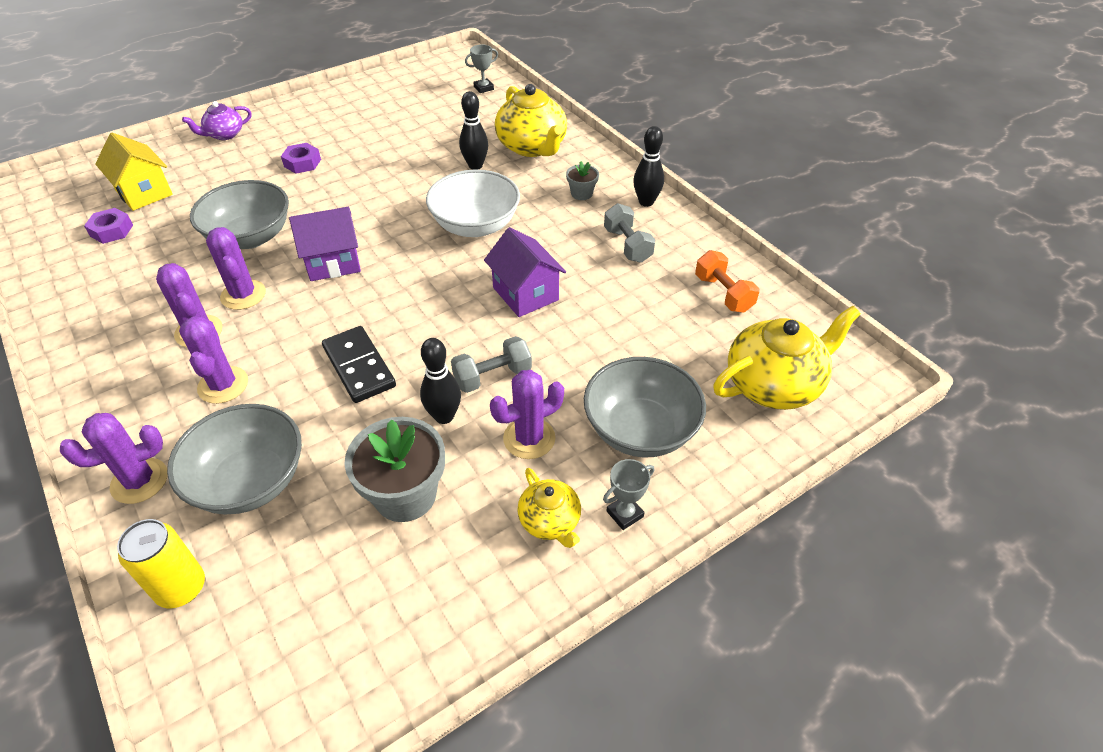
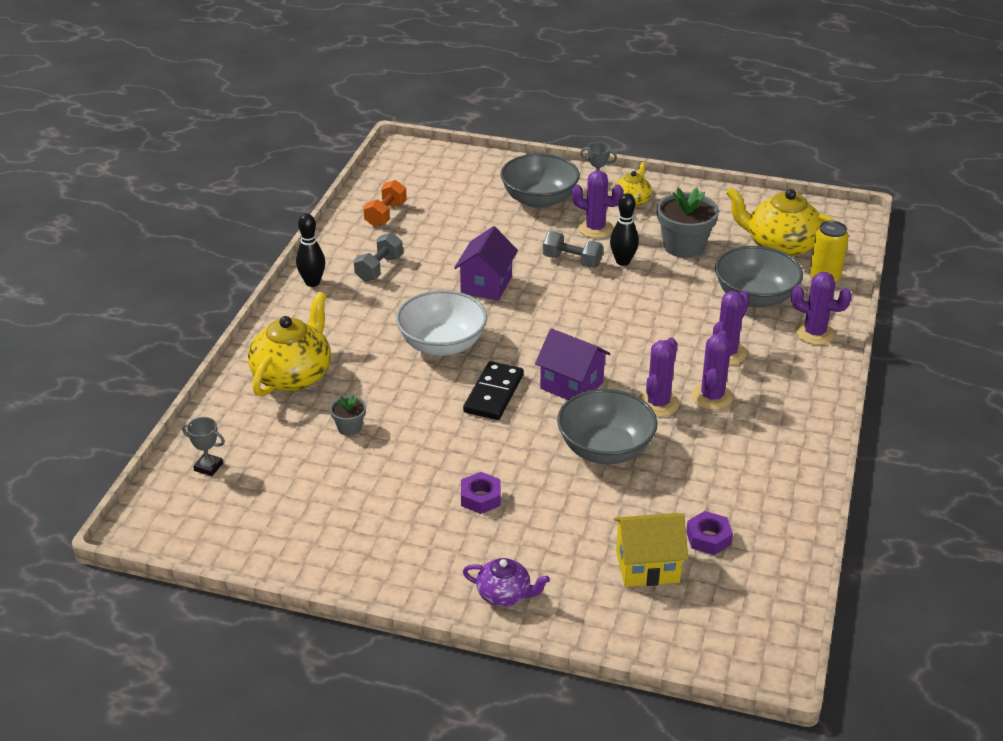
camera: 130 degrees left, 10 degrees down
(144, 193) = (647, 566): yellow house -> yellow house turned 75 degrees clockwise
(359, 367) = (637, 311): black domino -> black domino (494, 394)
(475, 166) = (360, 390): black bowling pin -> none
(581, 193) = (337, 316): grey flower pot -> grey flower pot (349, 427)
(774, 384) = (447, 174): yellow teapot -> yellow teapot (780, 246)

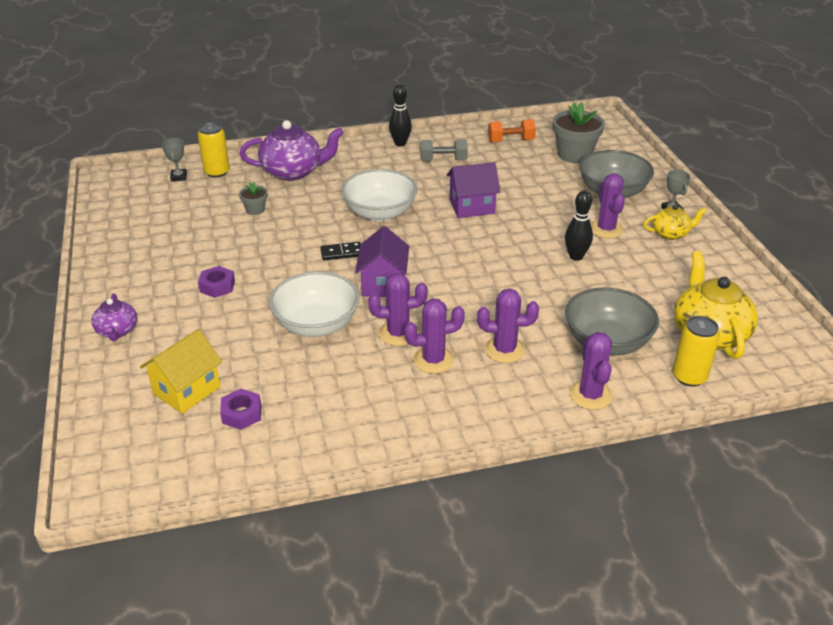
camera: 60 degrees right, 0 degrees up
(230, 433) = (217, 172): none -> yellow can
(293, 375) = (293, 172): yellow teapot -> purple teapot
(494, 394) = (341, 253): black domino -> black domino, size x0.62
(572, 261) = (547, 233): grey dumbbell -> none
(605, 449) = (316, 325): grey bowl -> white bowl
(647, 566) = (186, 390): yellow house -> yellow house turned 75 degrees clockwise
(684, 246) = (637, 280): grey flower pot -> grey flower pot (574, 155)

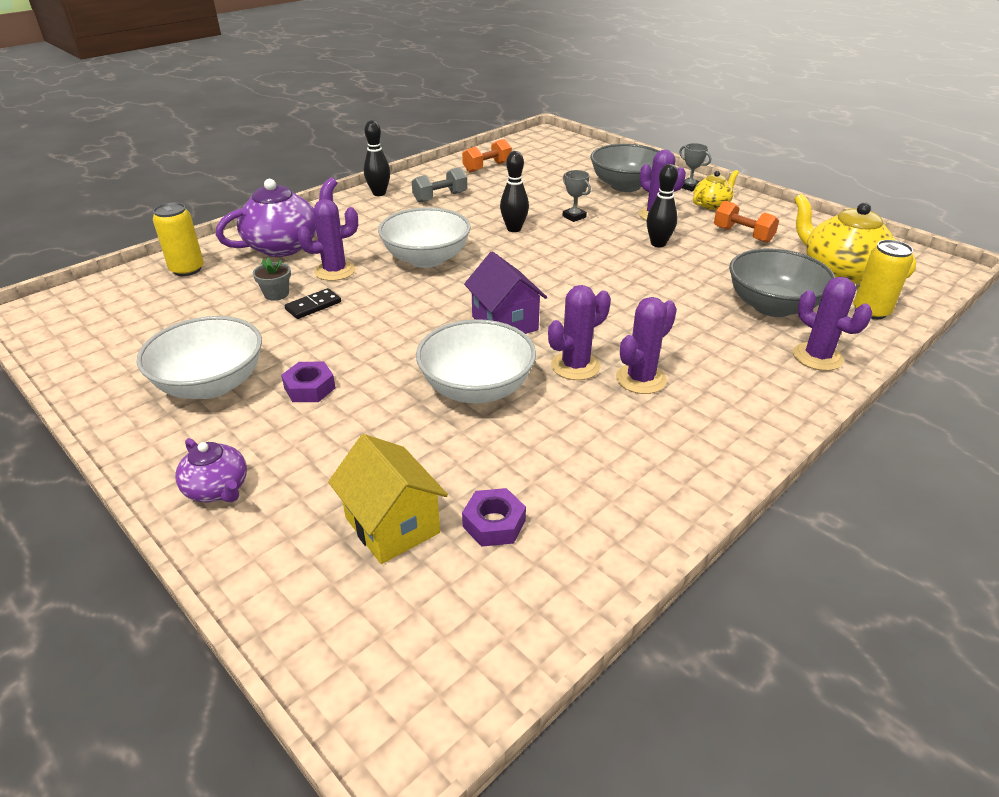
camera: 30 degrees left, 0 degrees up
(165, 263) = (211, 384): none -> white bowl
(179, 177) = (139, 287): grey trophy -> grey trophy (574, 217)
(186, 390) = (392, 525): yellow house -> yellow house turned 45 degrees counterclockwise
(341, 253) = (426, 307): black domino -> black domino (313, 306)
(472, 207) = (514, 229): purple house -> black bowling pin
(504, 350) = (695, 344): purple cactus -> purple cactus (335, 271)
(574, 155) = (557, 165): grey flower pot -> none
(663, 271) = (742, 235): none -> orange dumbbell

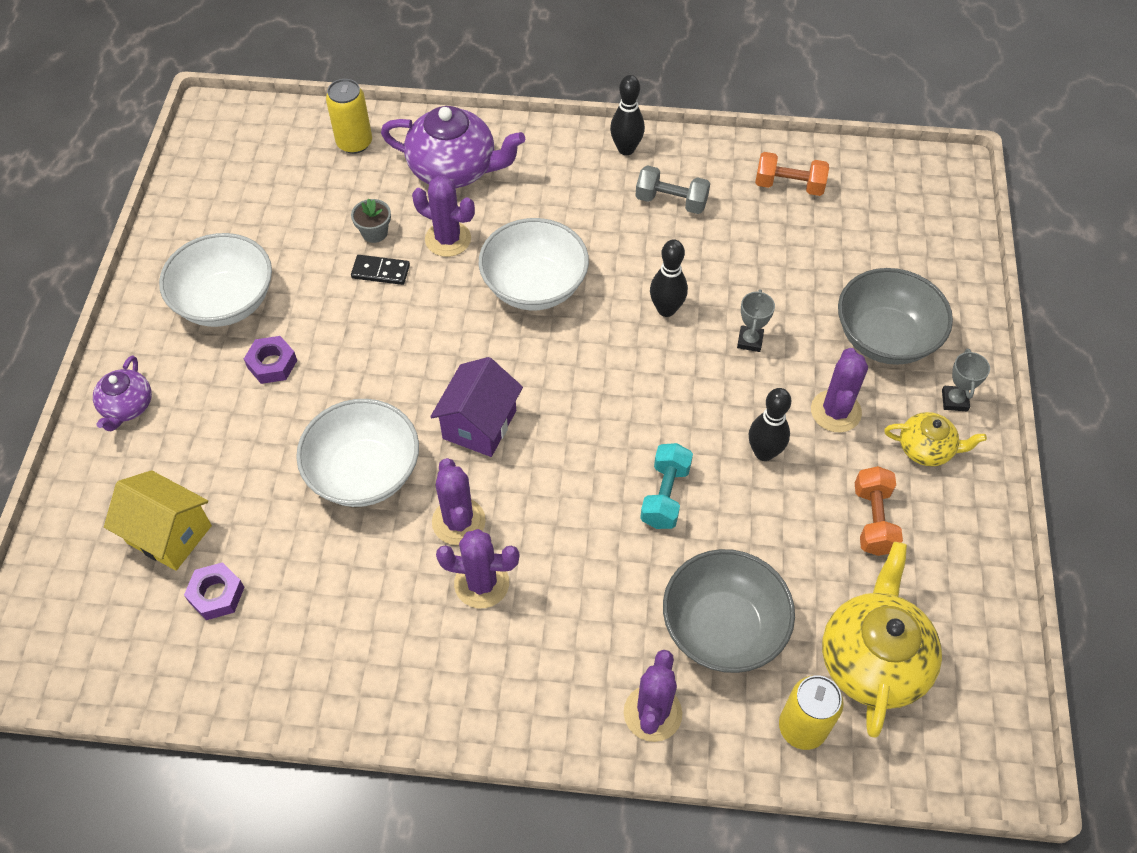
camera: 50 degrees right, 20 degrees up
(392, 525) = (169, 534): yellow house -> yellow house turned 75 degrees counterclockwise
(575, 366) = (458, 521): purple cactus -> purple cactus turned 60 degrees clockwise
(650, 284) = (665, 495): none -> turquoise dumbbell

